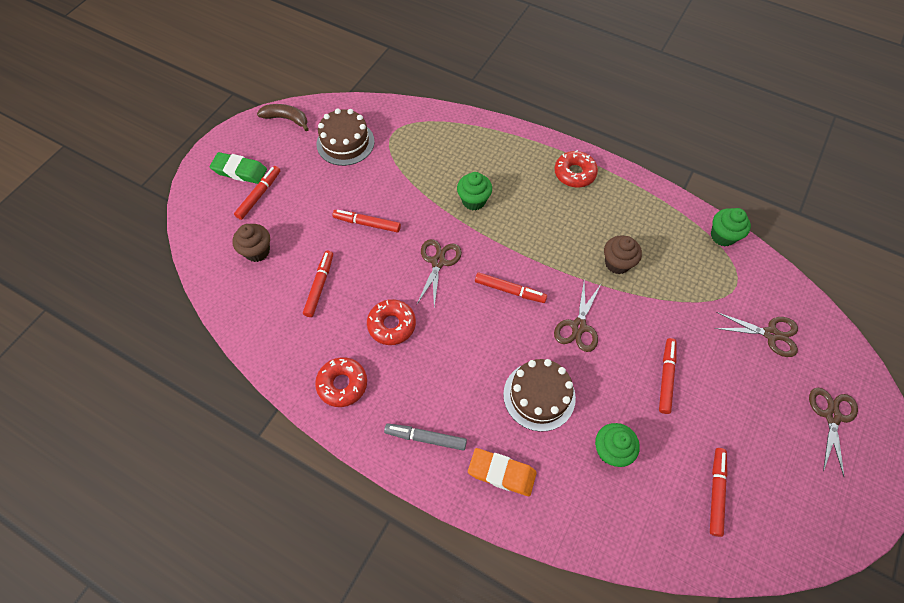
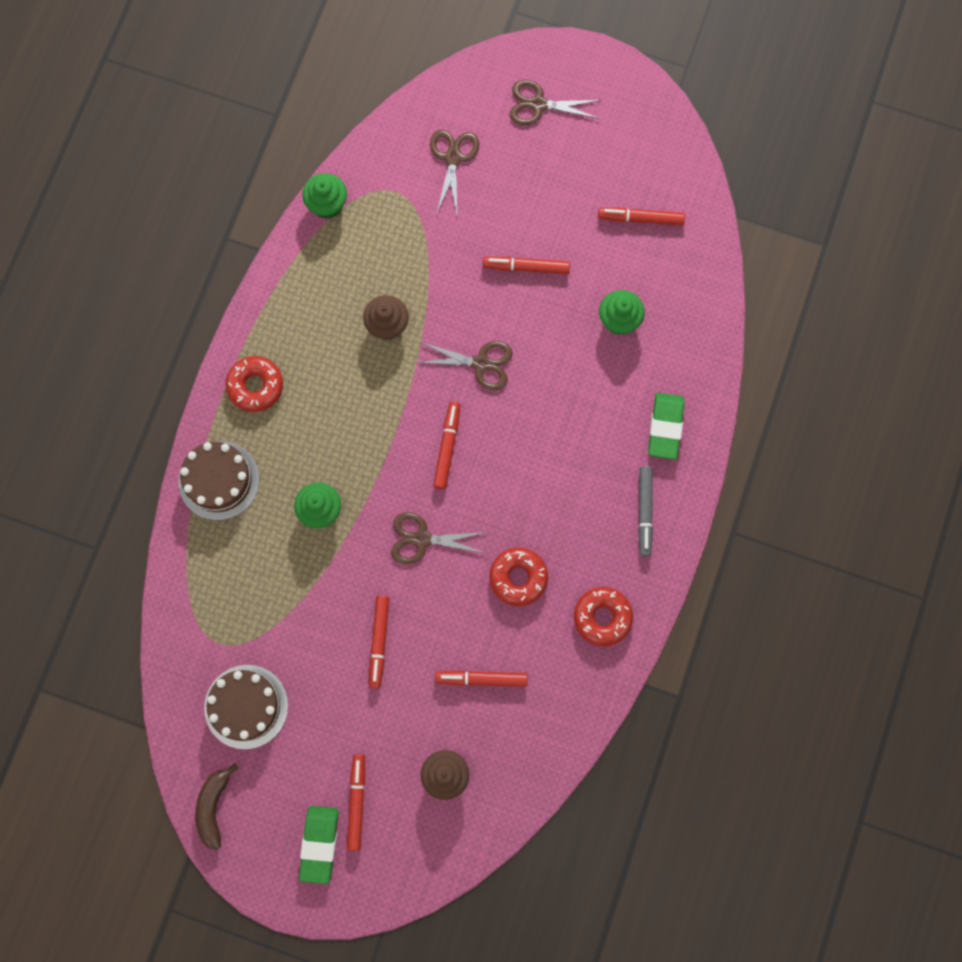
camera: 100 degrees left, 15 degrees up
(259, 195) = (356, 802): red marker -> red marker turned 75 degrees clockwise
(501, 473) = (665, 427): orange eraser -> green eraser
(539, 396) = (573, 399): brown cake -> brown cake (219, 480)

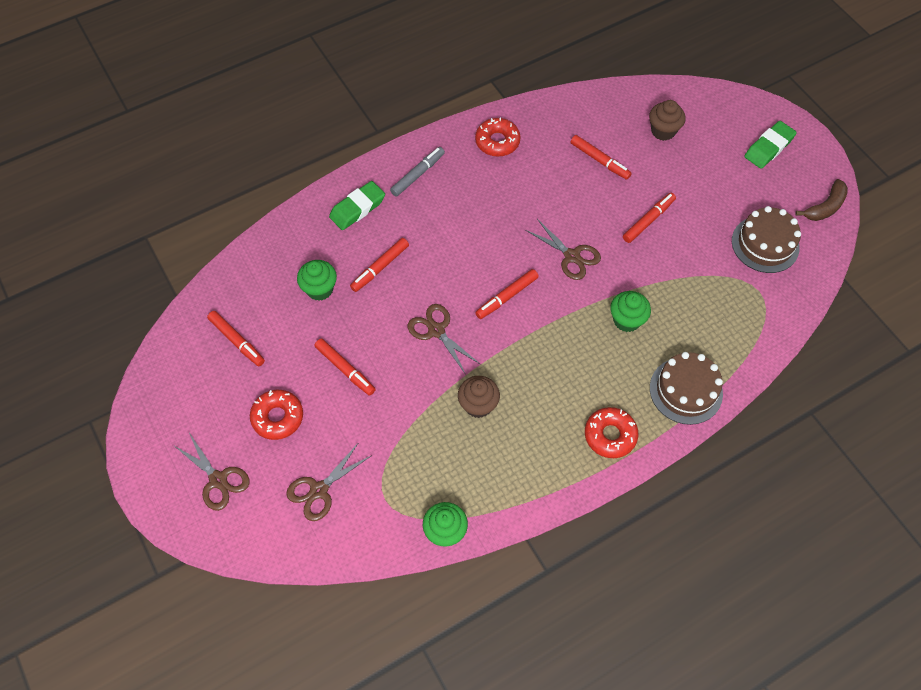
camera: 140 degrees left, 15 degrees down
(356, 802) = (729, 152): red marker -> red marker (380, 267)
(518, 578) = (529, 194): red donut -> red donut (277, 417)

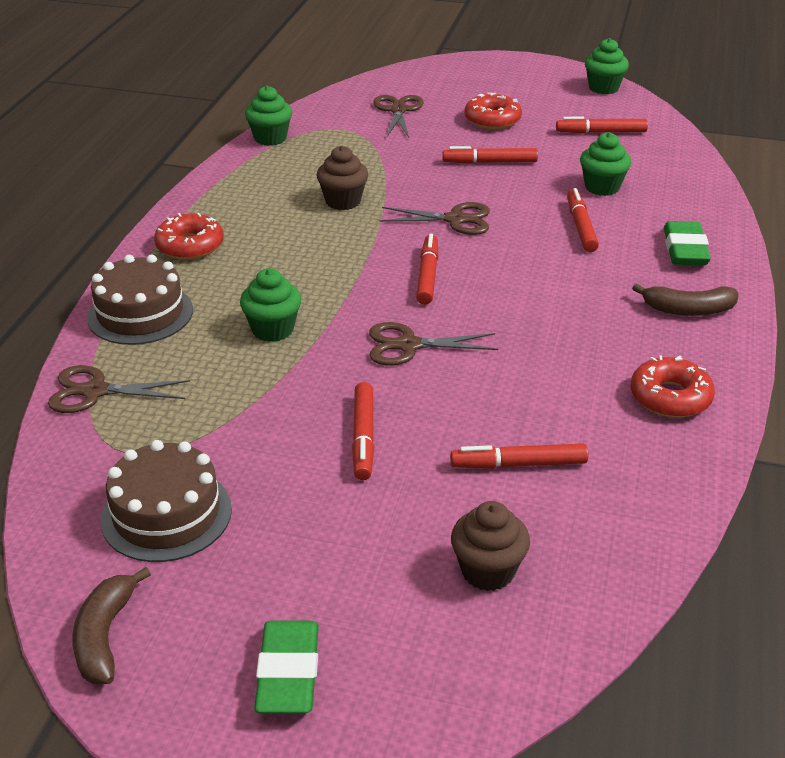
camera: 135 degrees right, 25 degrees down
(153, 390) = (603, 88): none -> green cupcake
(218, 480) = (477, 83): brown scissors -> brown scissors (95, 391)
(417, 174) = (688, 310): grey marker -> brown banana

